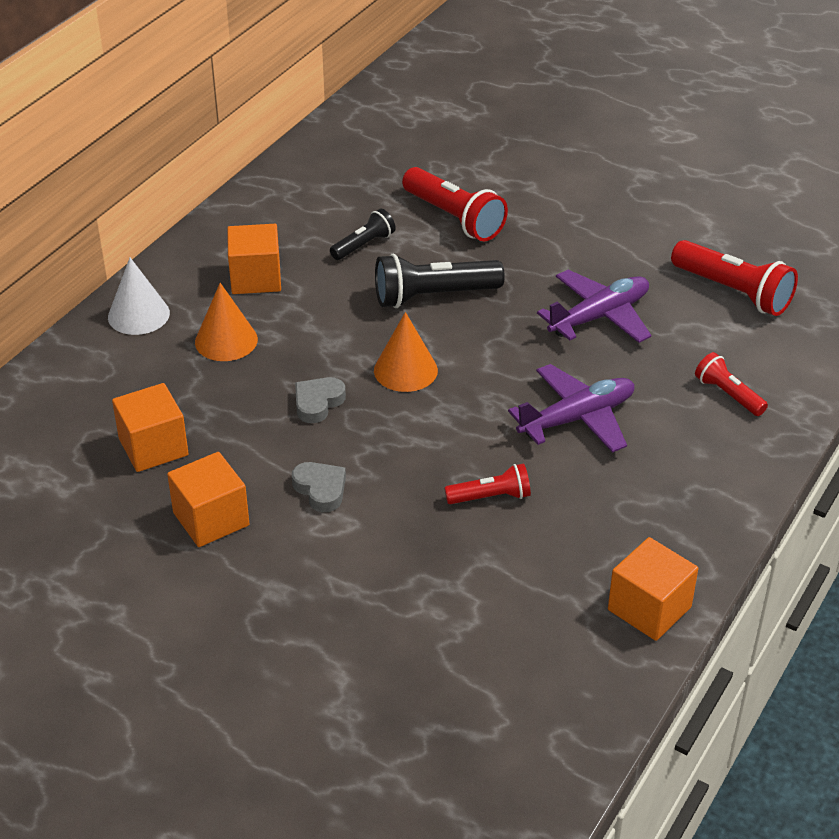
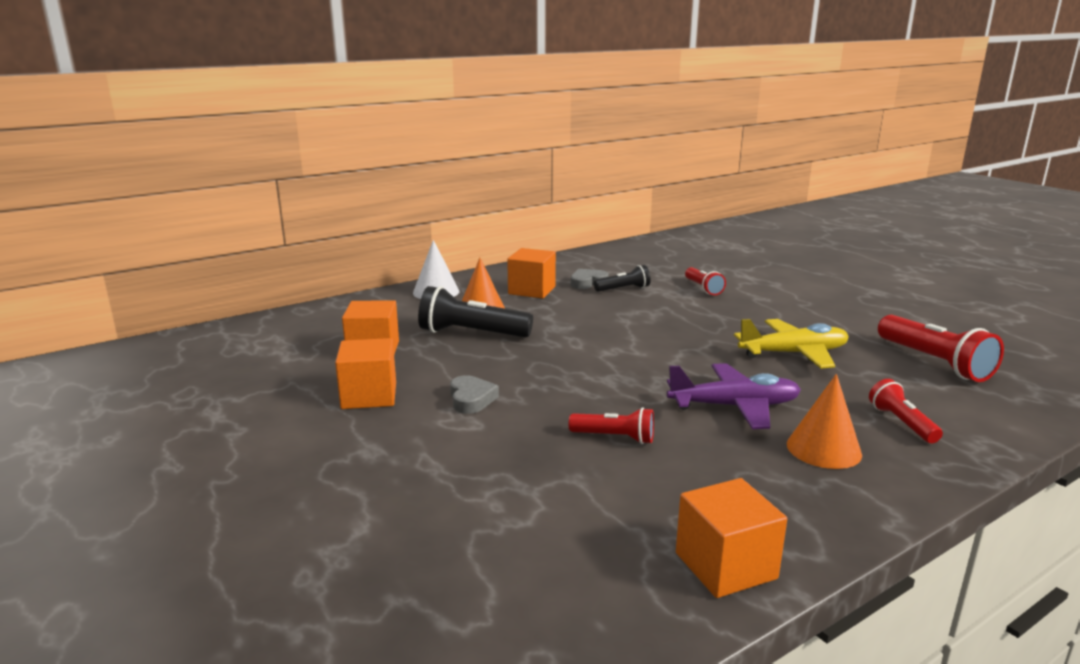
camera: 25 degrees right, 20 degrees down
(318, 403) = (516, 353): grey heart -> grey heart (587, 283)
(405, 370) = (602, 350): orange cone -> orange cone (823, 449)
(433, 296) = (656, 319): black flashlight -> black flashlight (471, 333)
(454, 218) = (703, 288): red flashlight -> red flashlight, size x0.58
(599, 316) = (794, 353): purple plane -> yellow plane

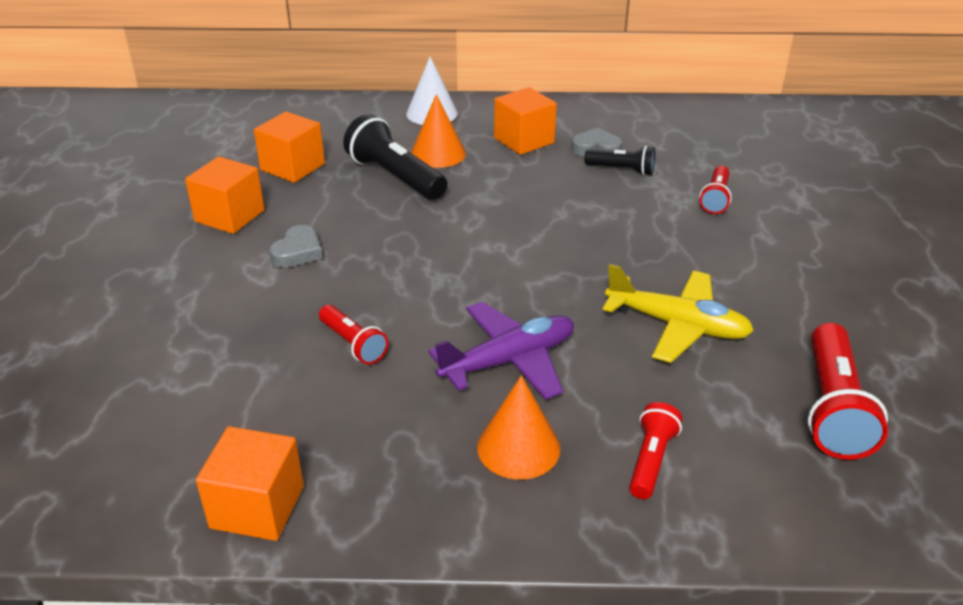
camera: 35 degrees right, 15 degrees up
(734, 406) = (509, 361): purple plane -> purple plane turned 60 degrees counterclockwise

